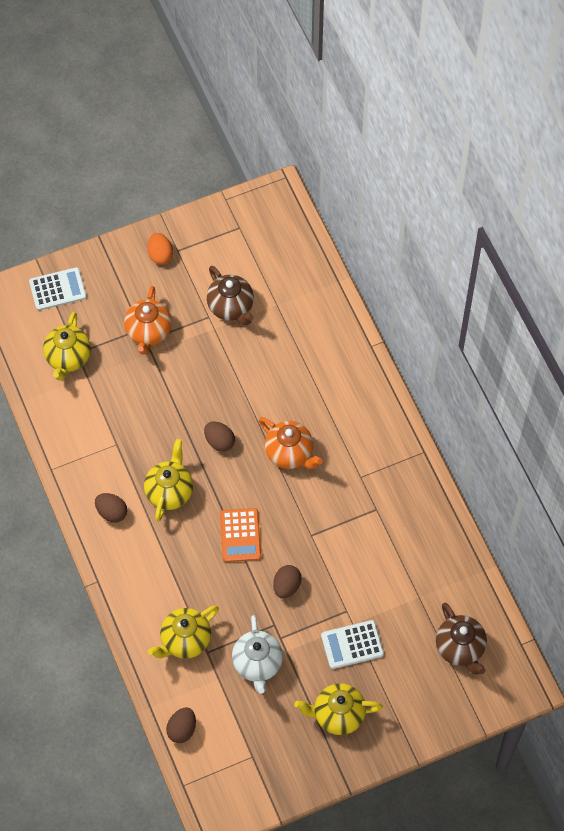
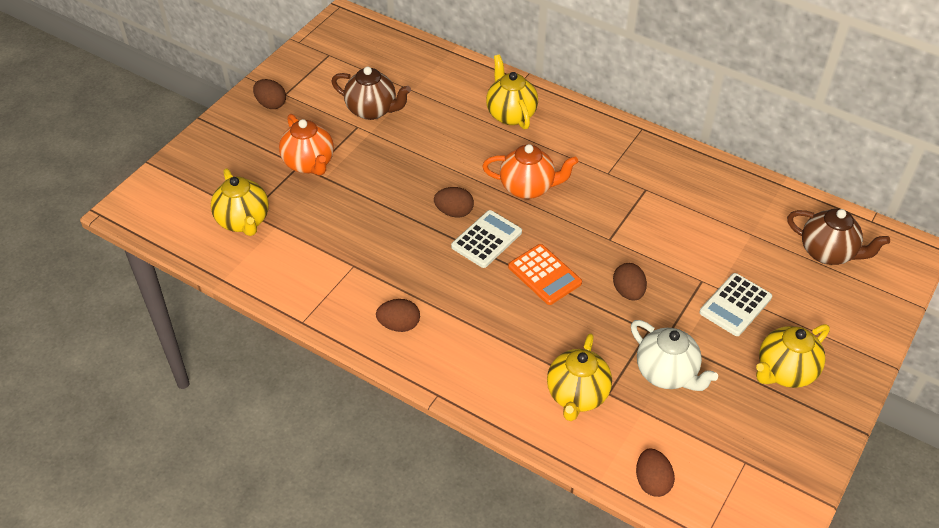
camera: 35 degrees left, 15 degrees down
(58, 289) = (188, 174): white calculator -> white calculator (486, 239)
(160, 255) = (271, 104): orange egg -> brown egg
(169, 492) = (442, 276): yellow teapot -> yellow teapot (510, 114)

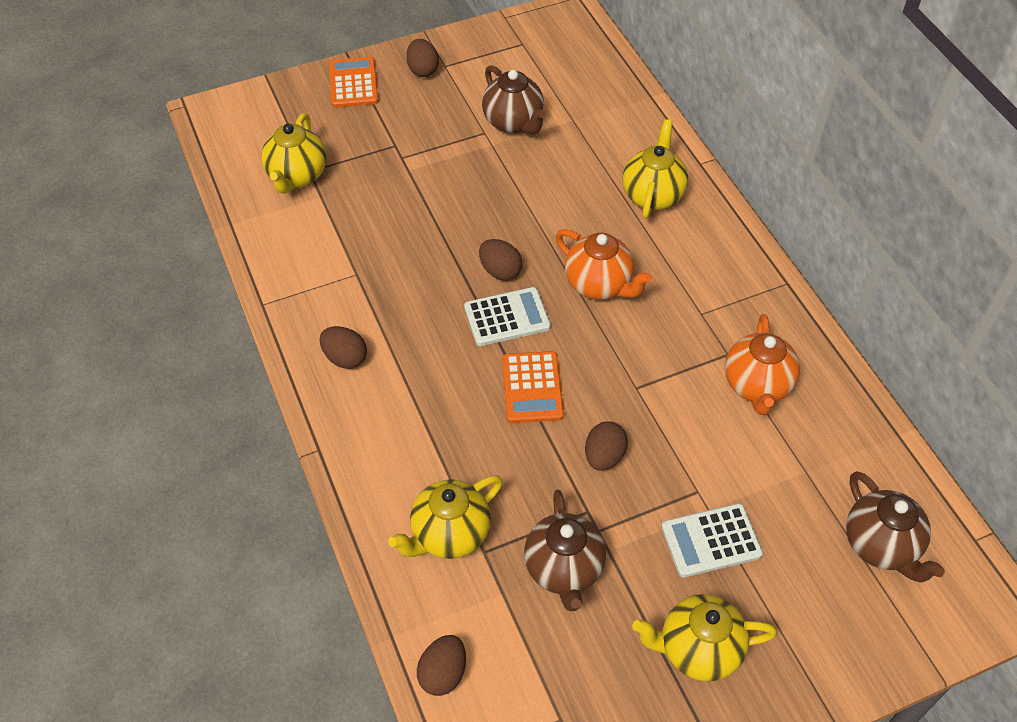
camera: 35 degrees right, 5 degrees up
(225, 136) = (354, 83): none -> orange calculator
(309, 164) = (405, 149): orange teapot -> orange teapot (757, 386)
(666, 373) = (564, 569): white teapot -> brown teapot

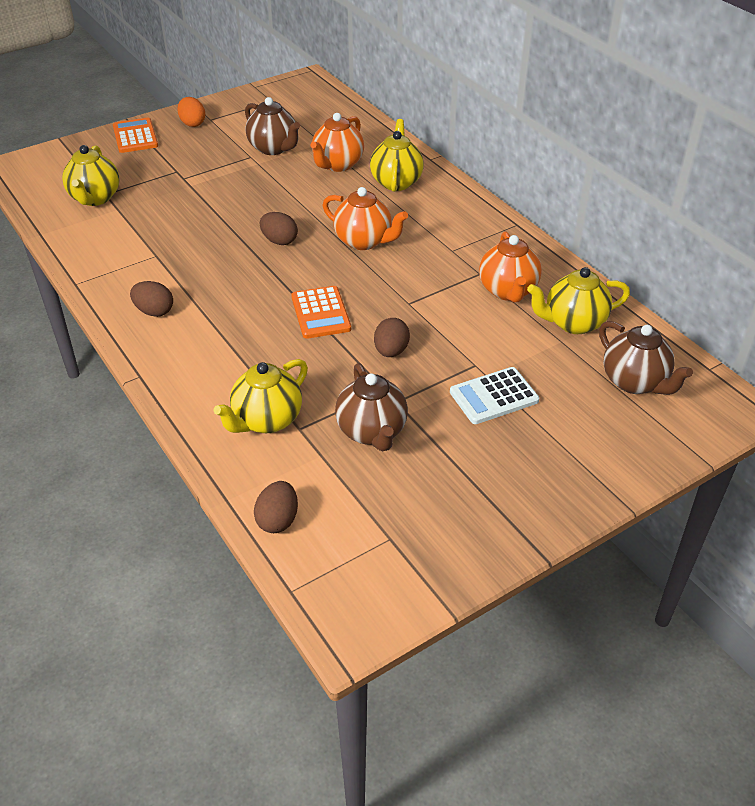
camera: 10 degrees left, 10 degrees down
(423, 70) = (192, 123): brown egg -> orange egg
(507, 317) = (290, 270): white calculator -> none
(586, 158) = (337, 164): none -> orange teapot
(698, 650) = (500, 472): yellow teapot -> yellow teapot (573, 323)

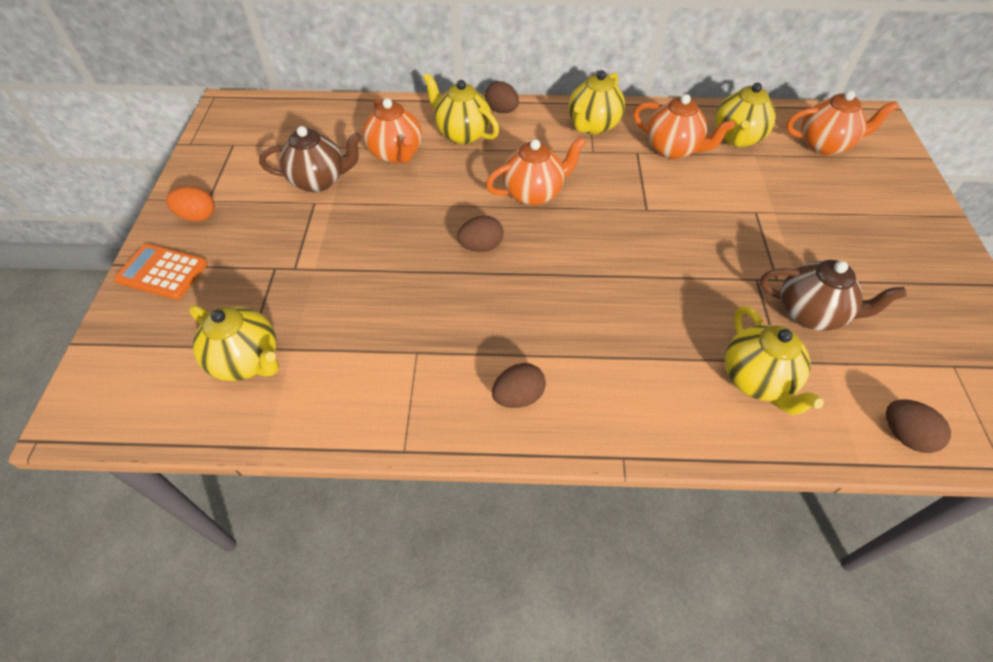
camera: 55 degrees left, 10 degrees up
(320, 313) = (619, 270): orange calculator -> none
(391, 351) = (706, 251): brown egg -> brown egg (501, 110)
(487, 238) = (592, 126): none -> yellow teapot
(493, 396) = (802, 221): white calculator -> none
(635, 382) = (824, 145): brown teapot -> orange teapot

